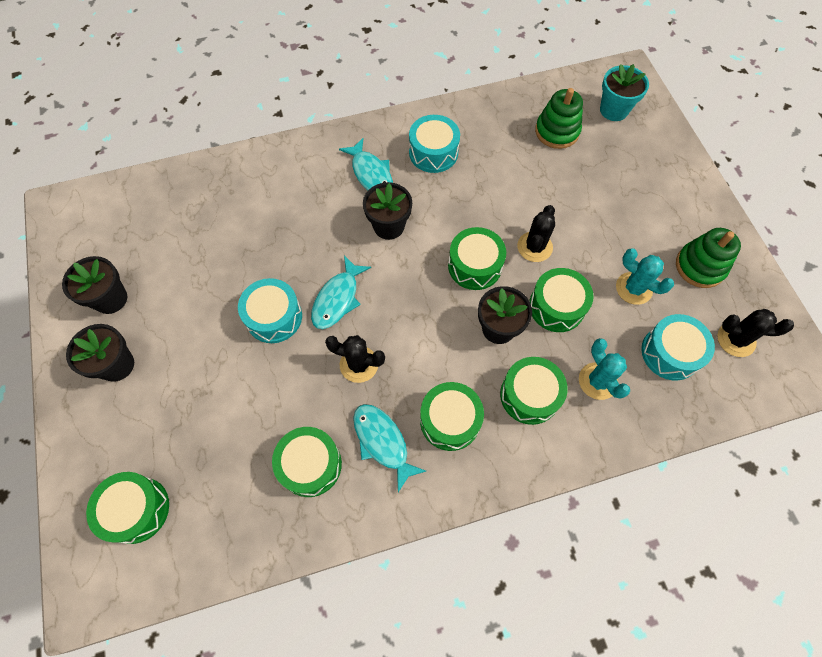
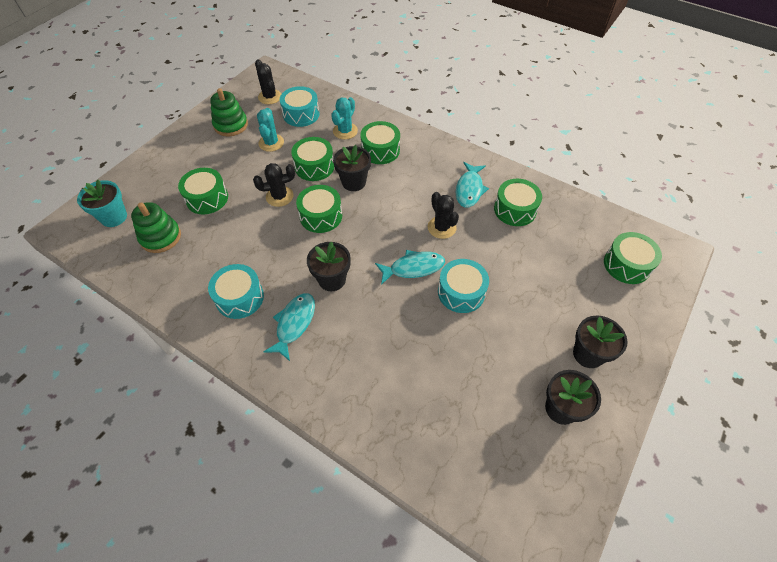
camera: 130 degrees left, 10 degrees down
(450, 420) = (428, 171): green drum -> green drum (207, 198)

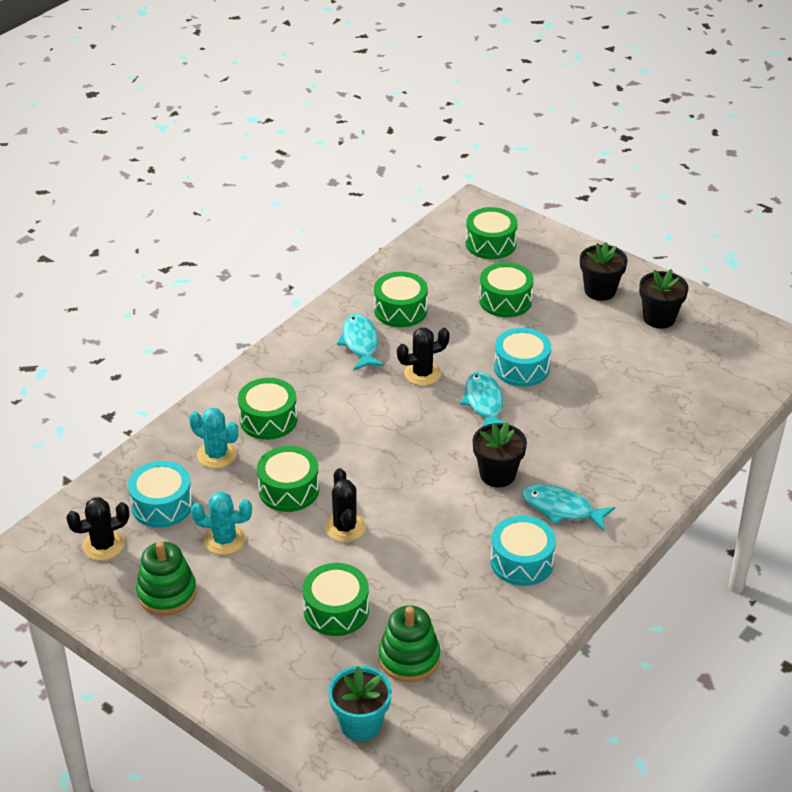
camera: 85 degrees left, 15 degrees down
(321, 216) = (389, 484): green drum -> green drum (505, 300)
(354, 182) = (329, 449): black flower pot -> none
(469, 189) = (360, 343): turquoise fish -> turquoise fish turned 120 degrees counterclockwise

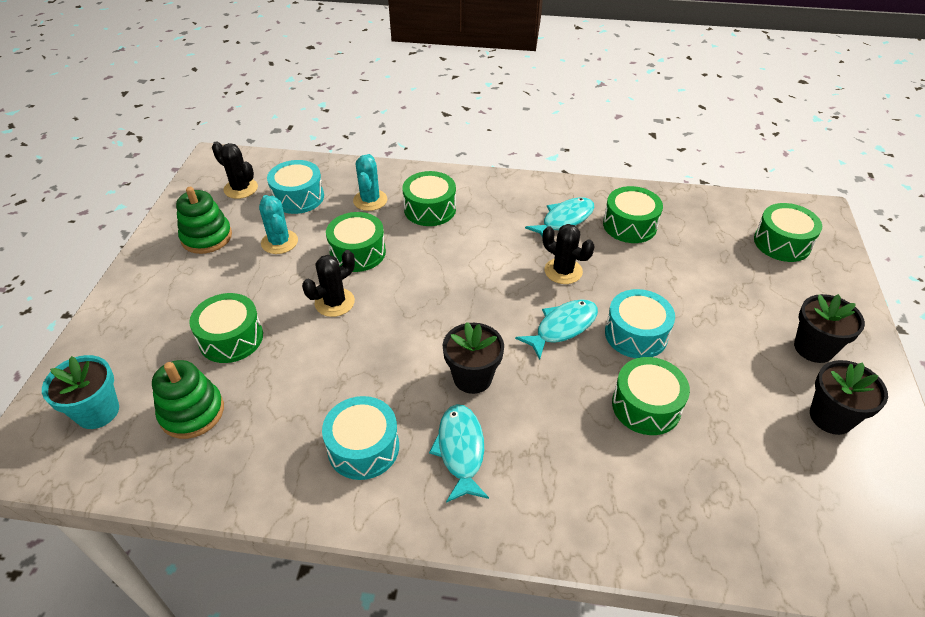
camera: 60 degrees right, 5 degrees up
(505, 300) = (717, 284): green drum -> green drum (646, 406)

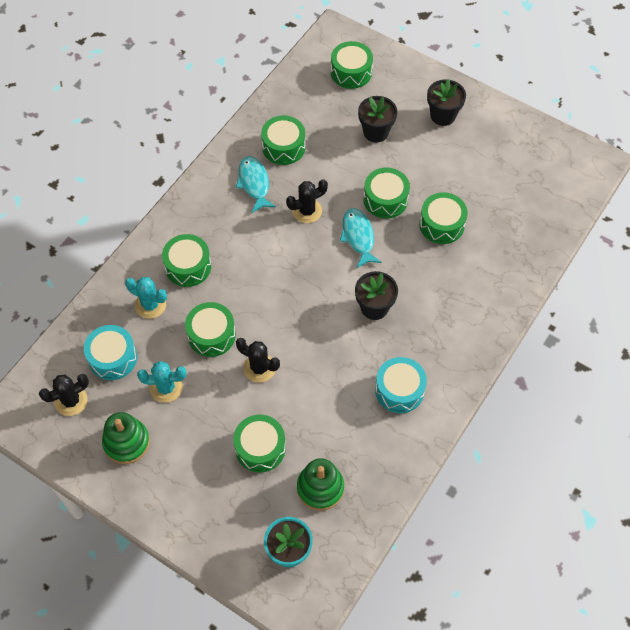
camera: 65 degrees left, 15 degrees up
(334, 302) = (259, 368): black cactus -> black cactus turned 45 degrees counterclockwise
(461, 450) = (427, 337): turquoise fish -> none
(636, 334) = (385, 199): turquoise drum -> green drum
(831, 417) = (491, 141): black flower pot -> black flower pot (376, 132)

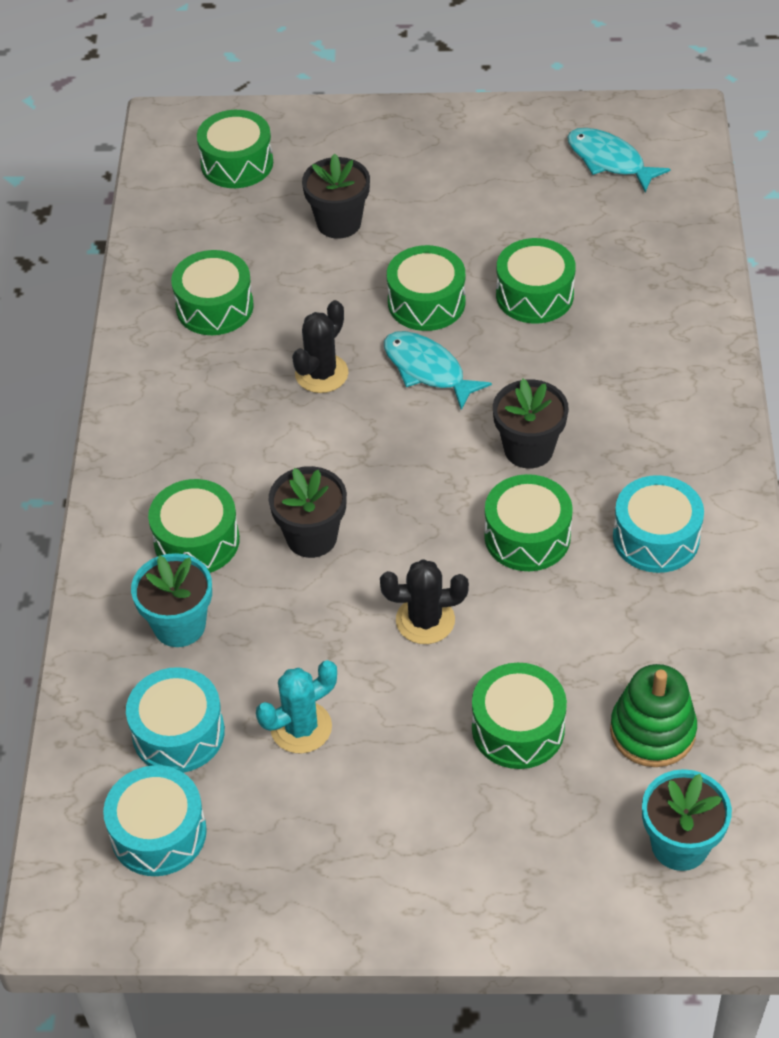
camera: 30 degrees left, 10 degrees down
(71, 401) = (158, 833): black cactus -> turquoise drum
(126, 442) = (301, 840): green stacking toy -> none
(150, 305) = (179, 625): turquoise cactus -> turquoise flower pot
(211, 335) = (313, 615): green drum -> green drum (527, 536)
(254, 183) = (209, 376): turquoise fish -> turquoise fish (609, 161)
(443, 115) = (419, 158): black flower pot -> black flower pot (311, 537)

